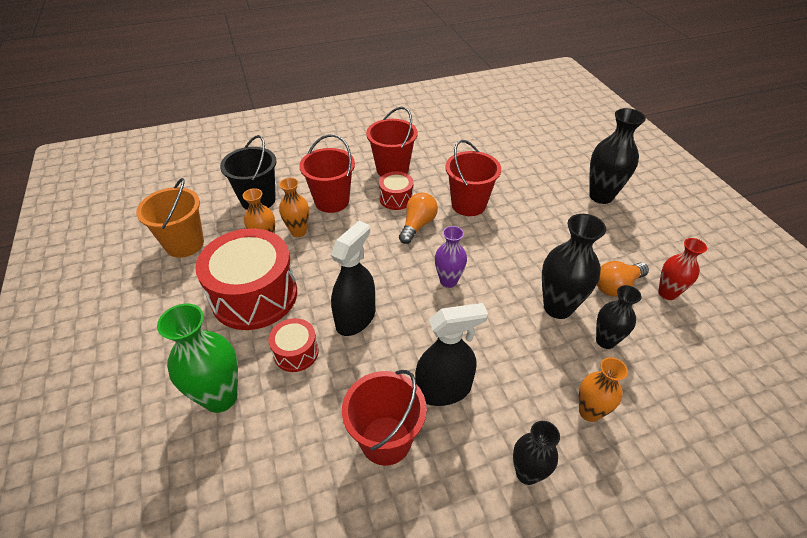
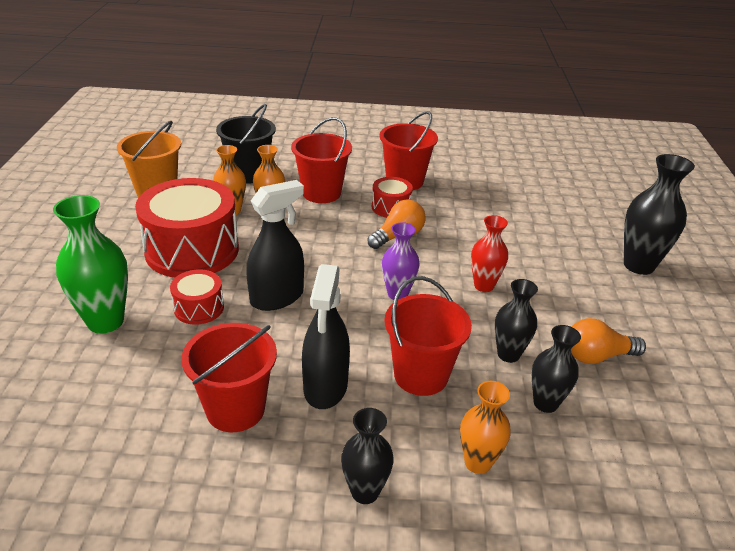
camera: 20 degrees right, 10 degrees down
(443, 389) = (325, 387): black spray bottle -> black spray bottle turned 90 degrees clockwise
(468, 204) = (468, 233): red bucket -> red bucket (421, 375)
(558, 307) = (508, 354): black vase -> black vase, size x0.63
(667, 293) = (660, 382): red vase -> red vase (484, 286)

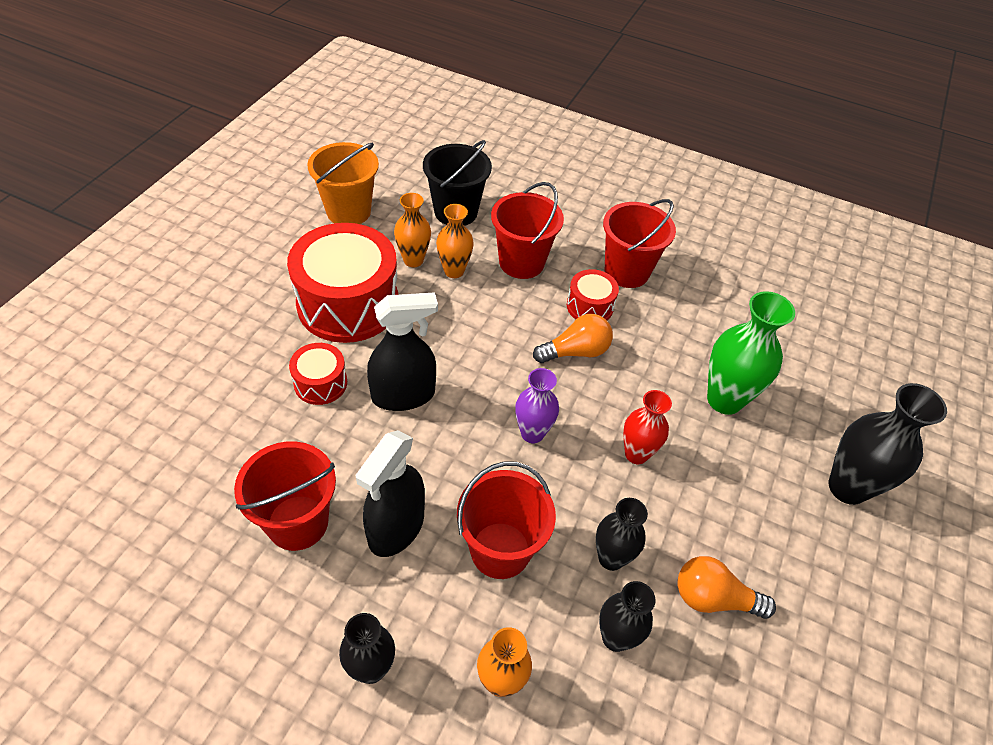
camera: 20 degrees right, 15 degrees up
(105, 321) = (227, 371): green vase -> green vase (724, 400)

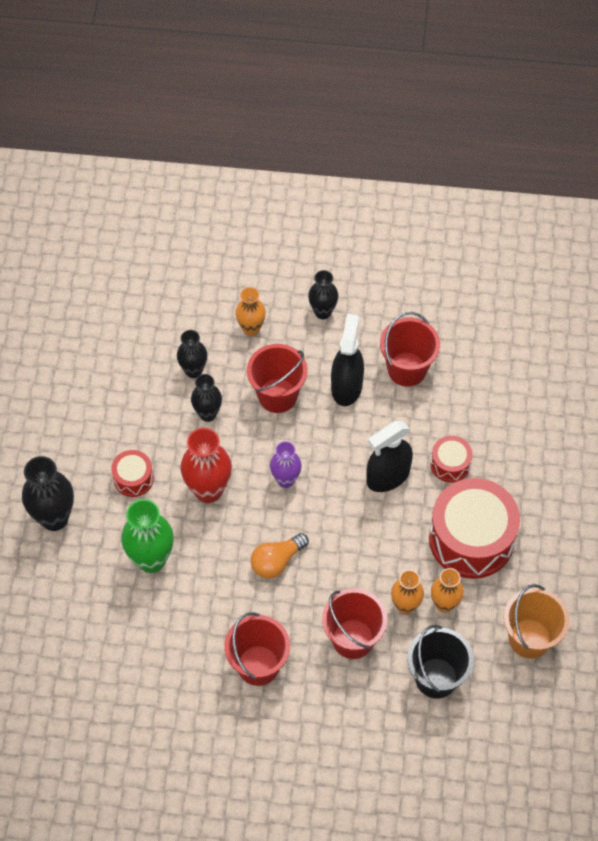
camera: 165 degrees right, 10 degrees up
(589, 306) = (279, 612): red drum -> red drum (133, 478)
(636, 454) = (208, 490): red vase -> red vase, size x1.59
(713, 598) = (139, 412): orange light bulb -> none

